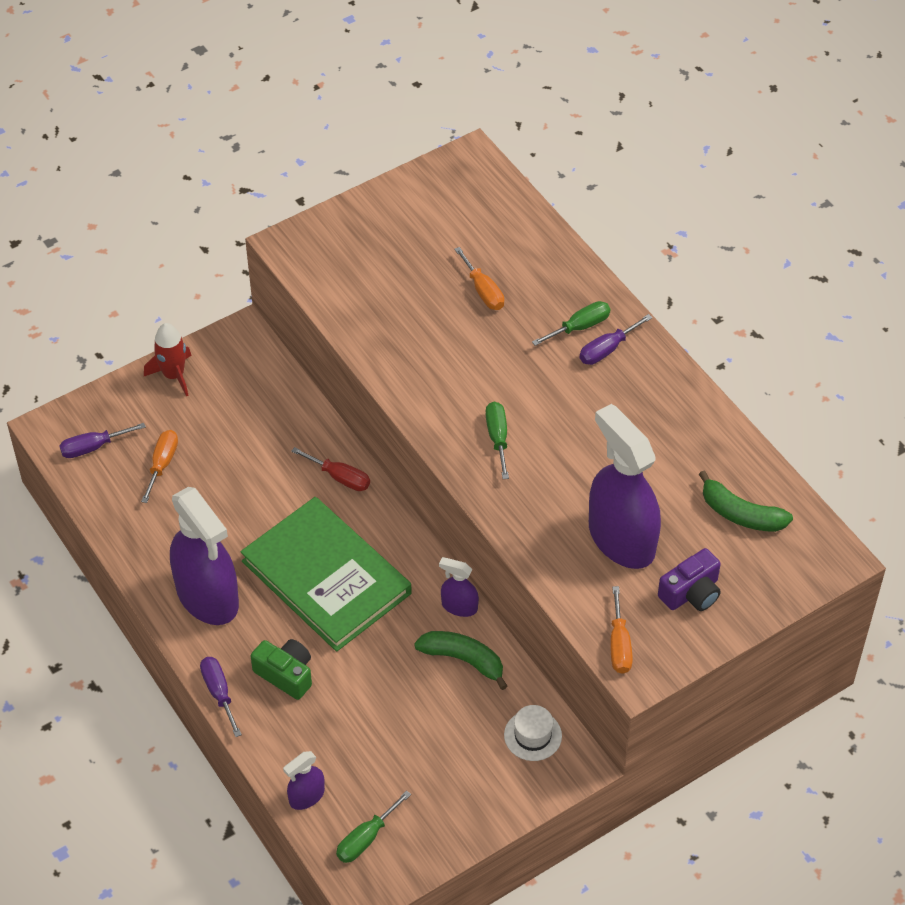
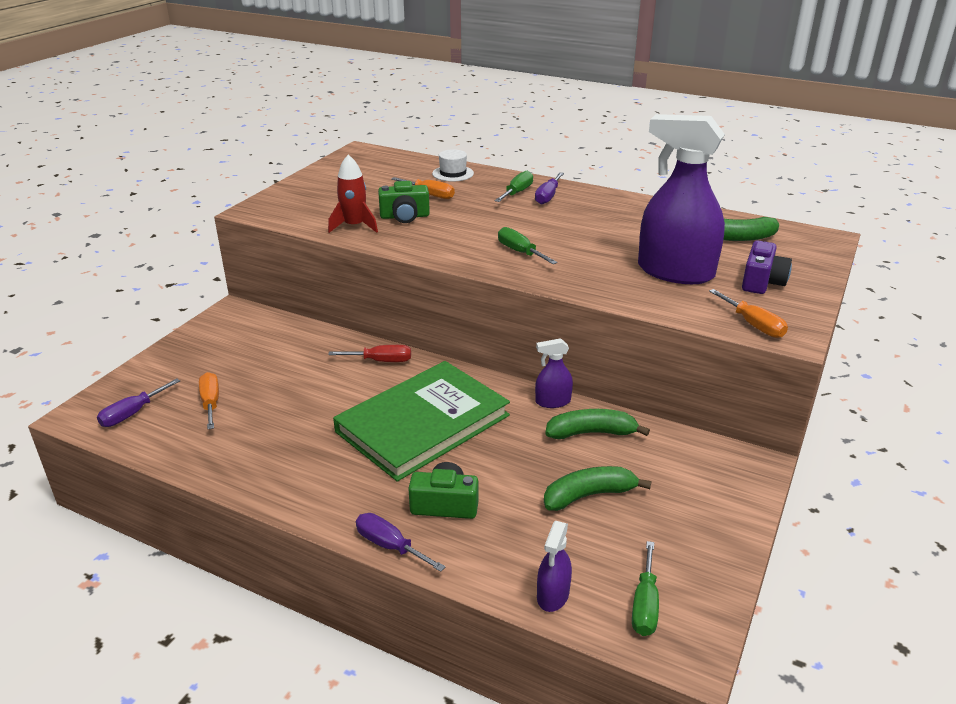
camera: 30 degrees left, 20 degrees down
(174, 375) = (185, 348): red rocket -> red rocket (354, 226)
(207, 597) = (321, 476): purple spray bottle -> none
(326, 577) = (423, 424): green book -> green book turned 60 degrees counterclockwise
(406, 723) = (589, 495): none -> green banana
(429, 323) = (404, 216): none -> green camera
(533, 735) = (700, 459): white hat -> white hat (453, 173)

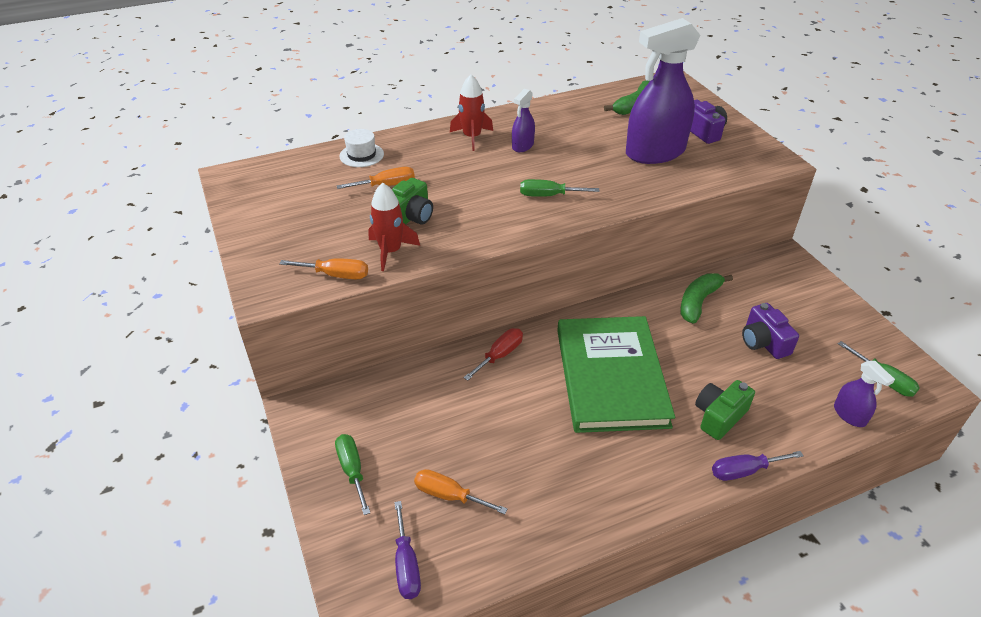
camera: 50 degrees left, 10 degrees up
(517, 193) = (445, 146): green screwdriver -> green screwdriver (352, 470)
(548, 196) = (472, 137): purple screwdriver -> red rocket
(552, 401) = (646, 298): purple spray bottle -> purple spray bottle (522, 146)
(589, 495) = (763, 342): green banana -> purple camera
(753, 325) = (752, 164): orange screwdriver -> orange screwdriver (336, 275)

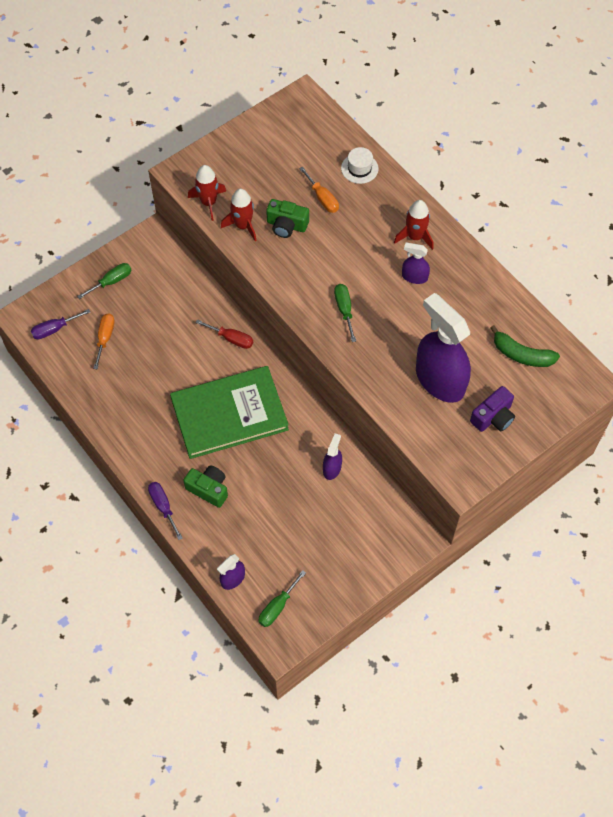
camera: 75 degrees right, 20 degrees up
(336, 275) = (208, 202): orange screwdriver -> red rocket
(698, 302) = (332, 468): green banana -> purple spray bottle
(763, 342) = (297, 519): purple camera -> none

